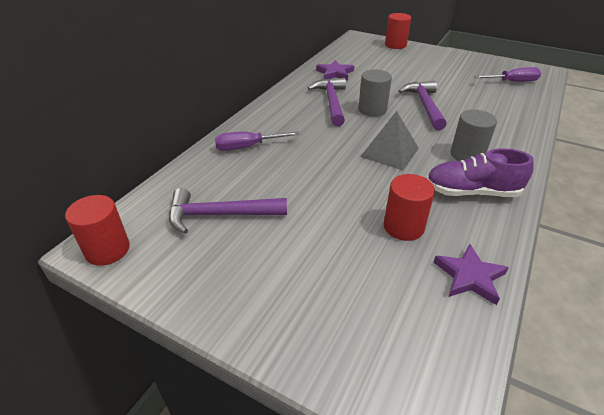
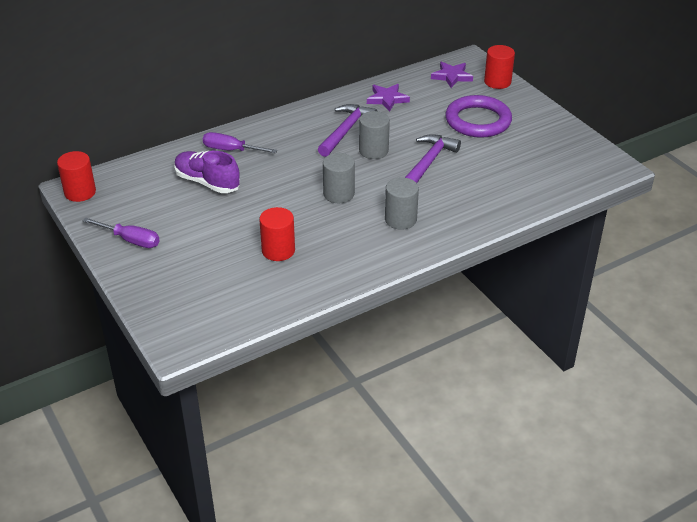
camera: 30 degrees right, 0 degrees up
(220, 215) = (164, 196): purple hammer -> none
(389, 152) = (338, 194): grey pyramid -> grey cylinder
(417, 69) = (478, 121): none -> purple ring
(469, 276) = (282, 295): purple star -> purple star (452, 76)
(471, 192) = (361, 247): purple shoe -> purple shoe (207, 182)
(512, 82) = (559, 167): purple screwdriver -> purple screwdriver (130, 240)

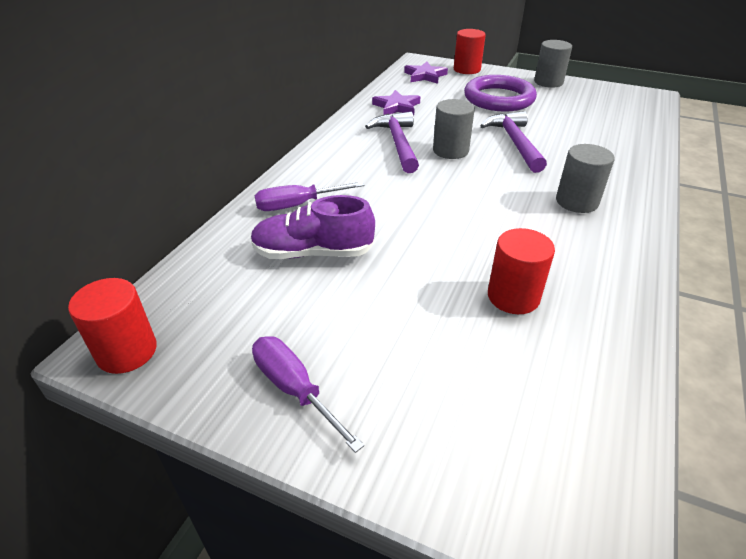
camera: 35 degrees left, 0 degrees up
(130, 240) = (295, 389): purple screwdriver -> purple screwdriver turned 120 degrees counterclockwise
(338, 194) = (480, 203): grey cylinder -> grey cylinder (548, 82)

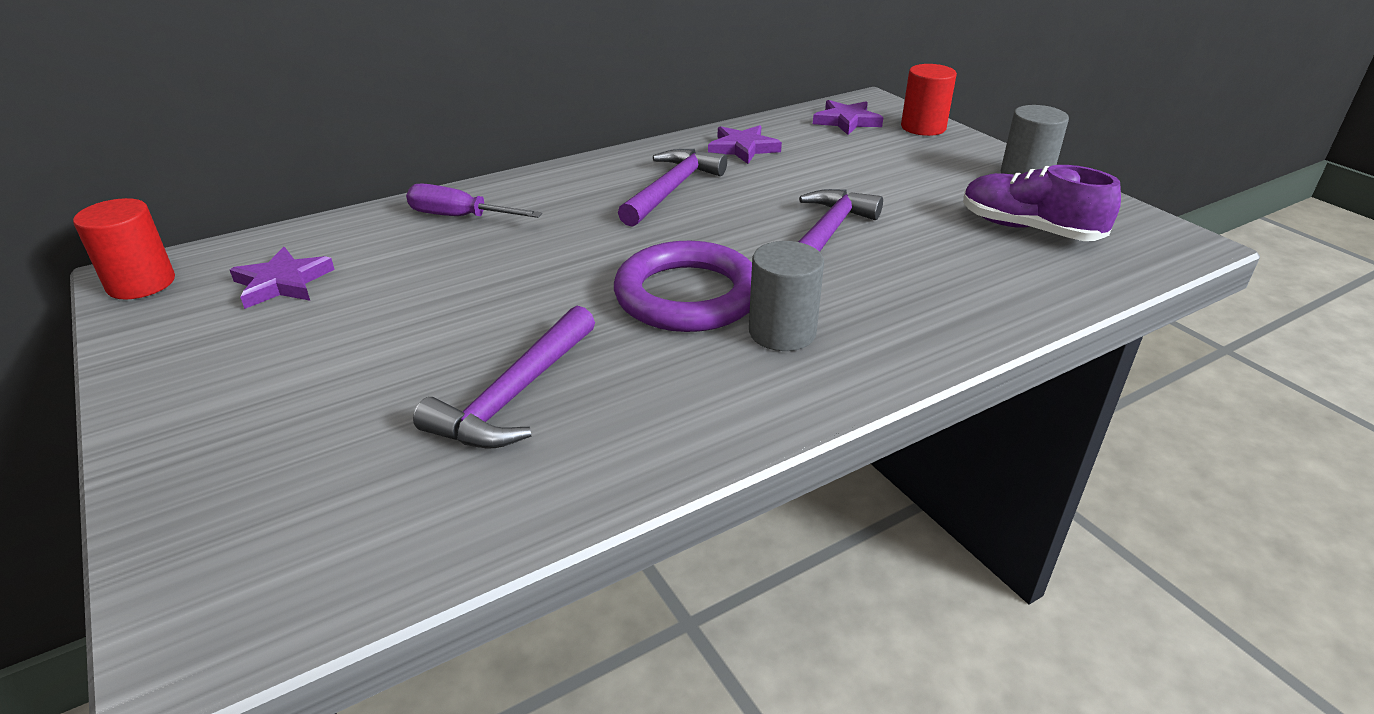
camera: 35 degrees right, 5 degrees down
(247, 299) = (282, 283): none -> purple star
(295, 389) = (197, 373): purple screwdriver -> none
(313, 253) = (399, 267): purple shoe -> purple shoe (1029, 229)
(450, 151) = (722, 218): grey cylinder -> none
(499, 99) = (903, 176): purple ring -> purple ring (687, 295)
(513, 297) = (515, 395): red cylinder -> purple hammer

